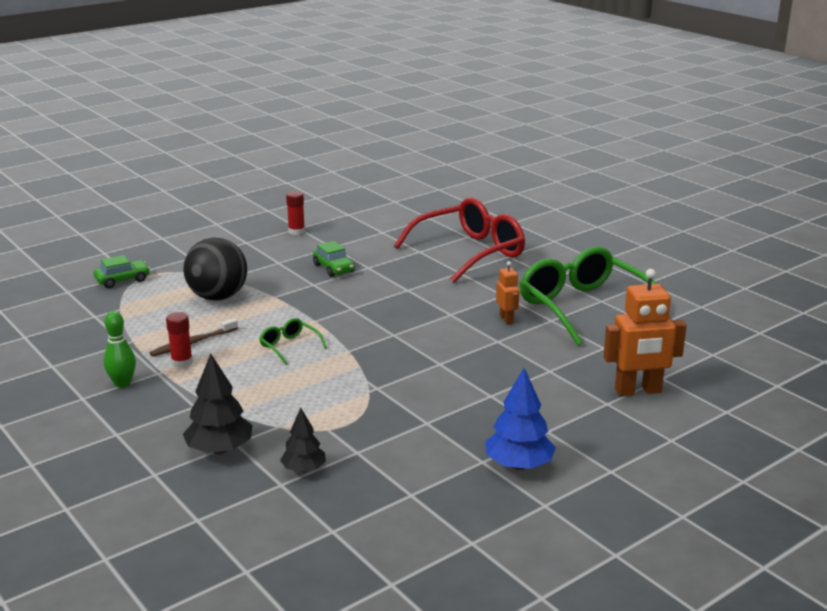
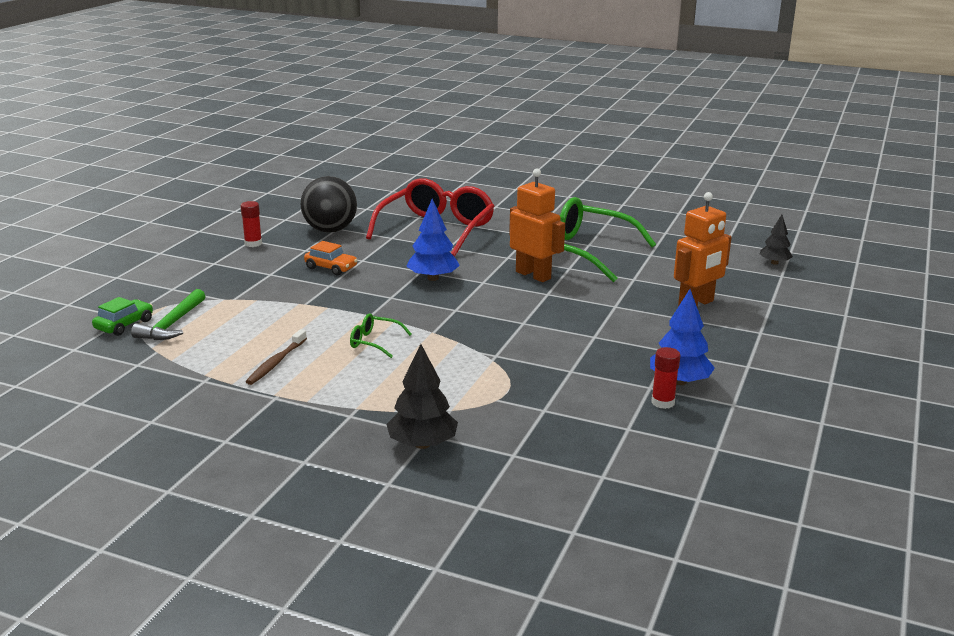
camera: 30 degrees left, 0 degrees up
(122, 384) = (251, 416): green bowling pin -> none
(156, 288) = (172, 324): none -> green hammer
(182, 362) = (287, 382): red glue stick -> red glue stick (663, 402)
(218, 297) = (248, 317): black ball -> black ball (330, 230)
(304, 469) = (517, 437): black tree -> black tree (774, 263)
(334, 268) = (331, 268): green car -> orange car
(409, 299) = (433, 278): none -> blue tree
(506, 319) = (533, 275): orange robot -> orange robot, size x1.87

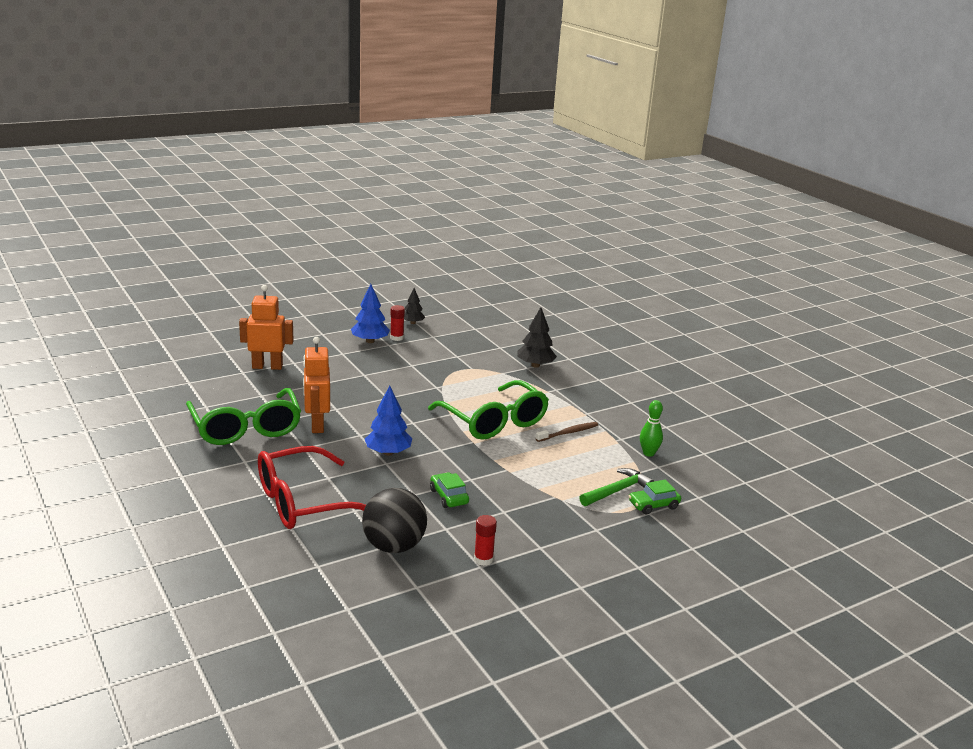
camera: 145 degrees left, 0 degrees up
(157, 375) = (648, 453): none -> green bowling pin
(331, 268) = (449, 496): orange car -> green car
(374, 342) = (494, 422): green glasses -> green glasses, size x2.38
(774, 263) = (152, 368): black tree -> black tree (413, 323)

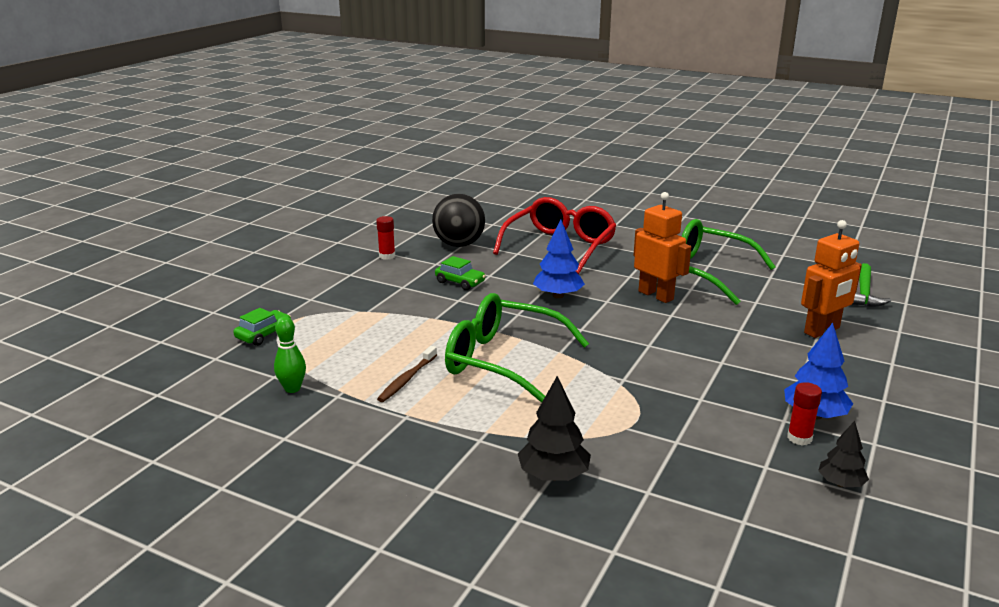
camera: 150 degrees right, 0 degrees up
(617, 491) = (309, 335): green hammer -> green hammer (864, 293)

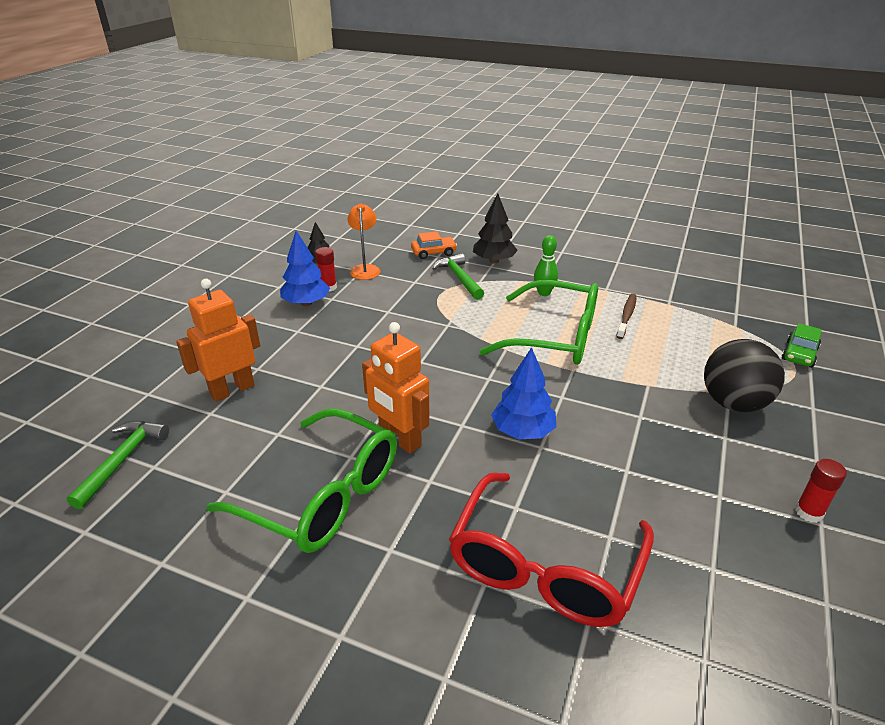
camera: 175 degrees right, 10 degrees up
(292, 388) = (709, 304): green bowling pin -> green bowling pin (544, 293)
(459, 244) = (720, 560): black ball -> black ball (733, 403)
(460, 282) = (658, 451): green car -> none
(610, 444) = (459, 278): none -> green hammer
(655, 500) = (433, 252): none -> orange car
(760, 469) = (365, 269): none -> orange lamp

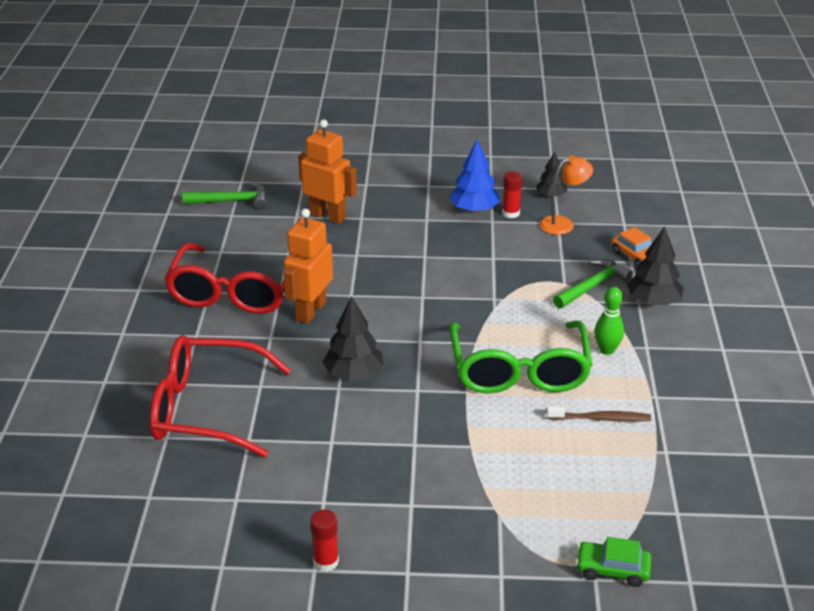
camera: 70 degrees right, 0 degrees up
(323, 495) = (234, 293): green glasses -> red glasses
(523, 431) = (353, 374): blue tree -> black tree
(733, 403) = (473, 510): black ball -> none

